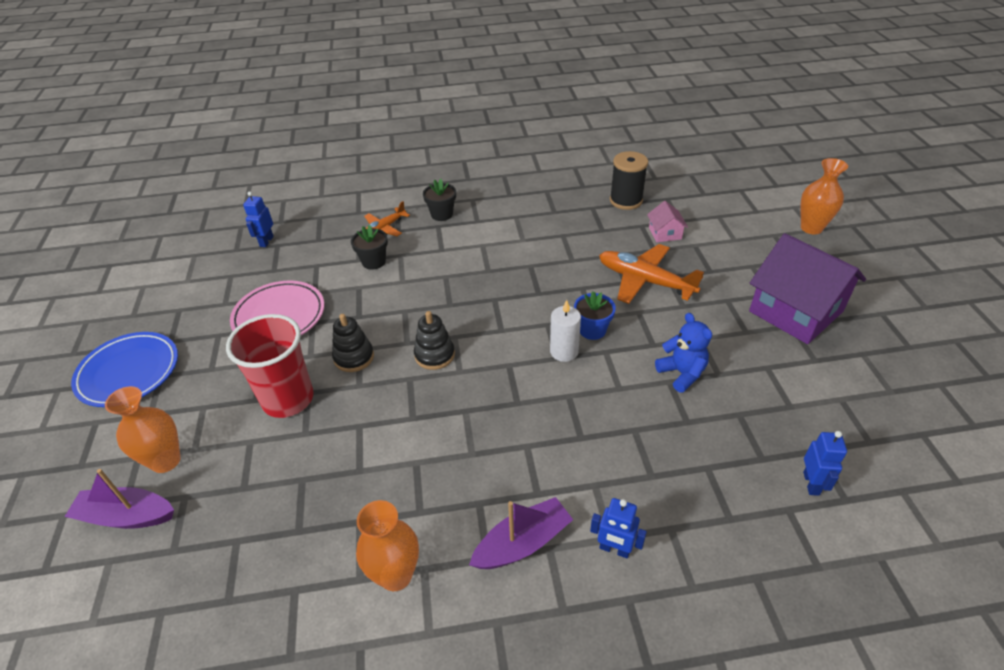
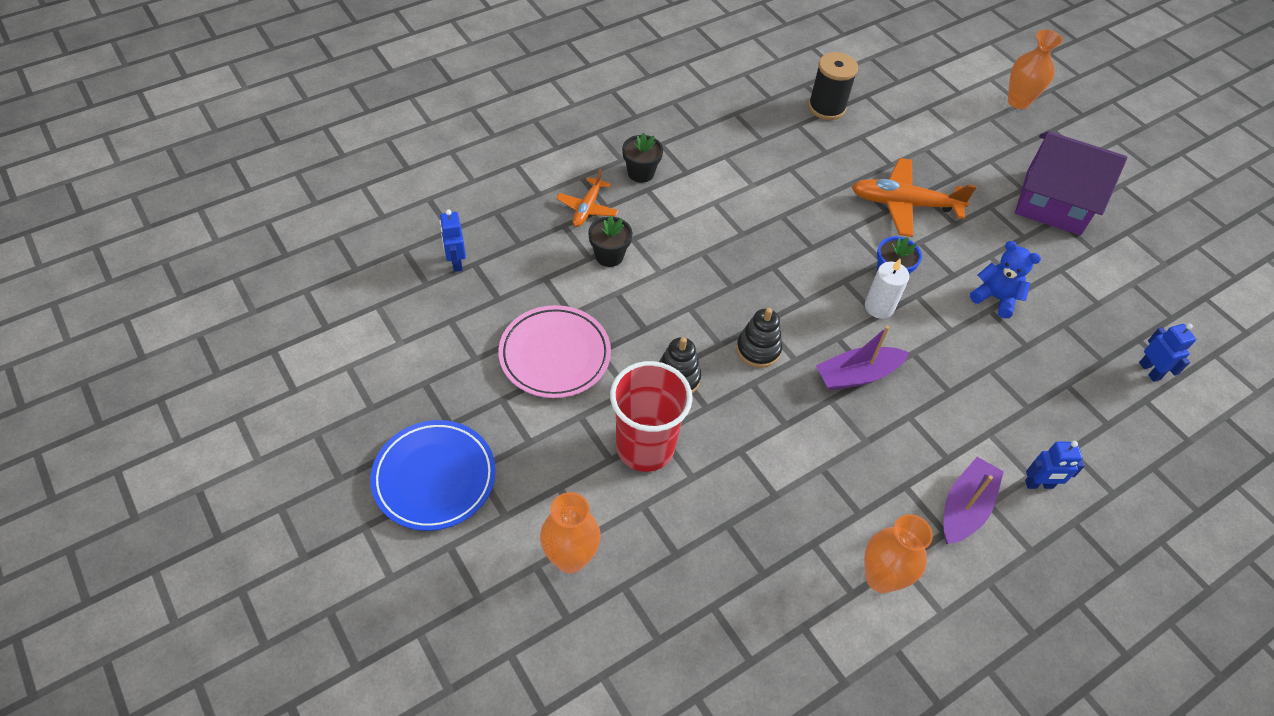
camera: 30 degrees left, 10 degrees up
(127, 516) = (580, 627): purple boat -> purple boat (857, 375)
(665, 233) = (889, 141): pink house -> none

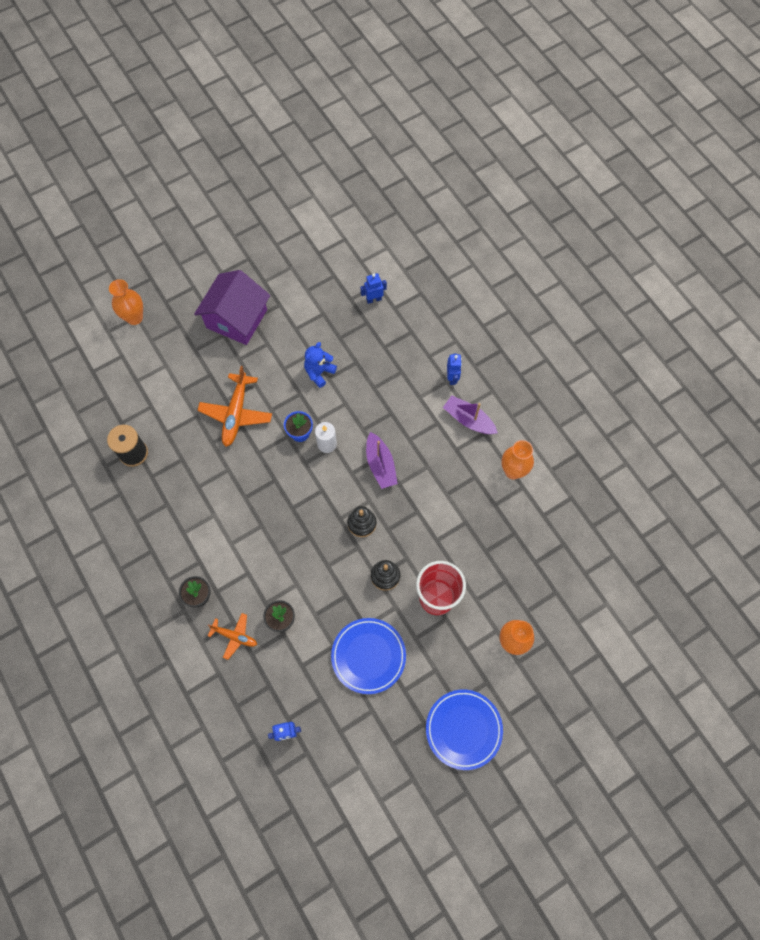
camera: 85 degrees left, 15 degrees up
(555, 355) = (368, 656): pink plate -> blue plate

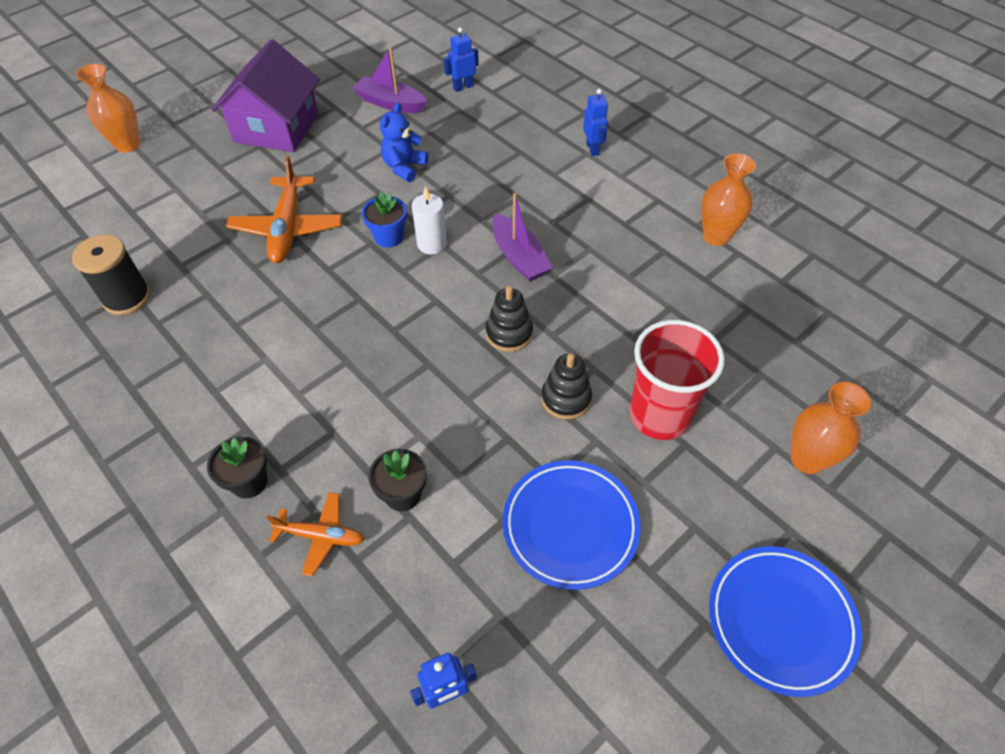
camera: 10 degrees left, 15 degrees down
(468, 420) = (631, 189): purple boat -> purple boat (391, 103)

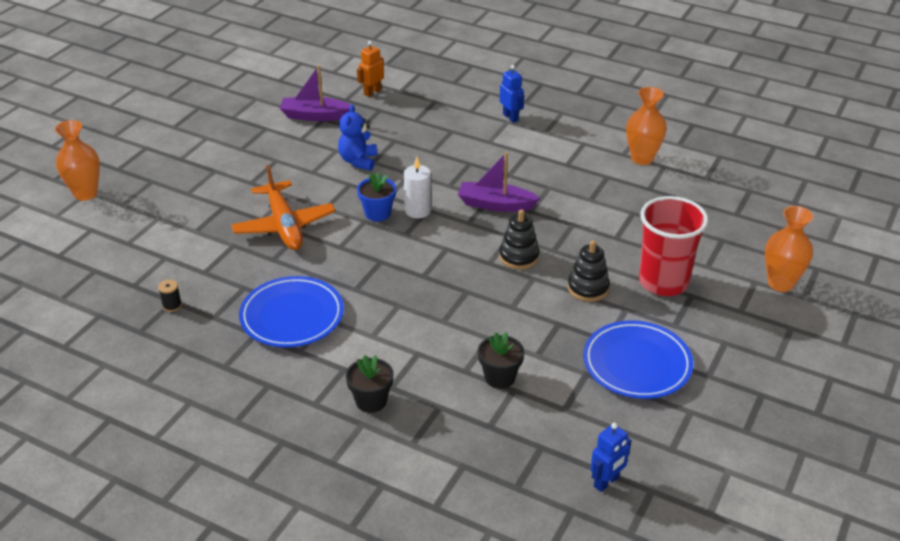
camera: 20 degrees left, 15 degrees down
(127, 297) = (172, 305): black spool -> black spool, size x0.44
(277, 128) = (221, 154): purple house -> none
(321, 536) = (453, 419): orange plane -> none
(463, 87) = (372, 92): blue robot -> orange robot
(519, 257) = (495, 204): purple boat -> purple boat turned 150 degrees clockwise
(781, 620) = (810, 379): blue plate -> blue plate (292, 316)

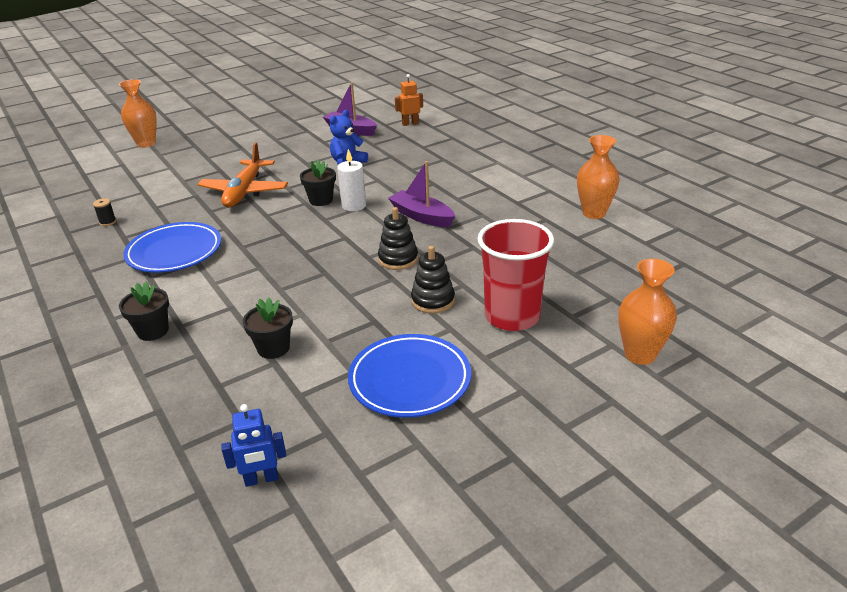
camera: 30 degrees right, 5 degrees down
(378, 213) = (321, 200): blue flower pot -> black flower pot
(511, 117) = (503, 160): blue robot -> none

